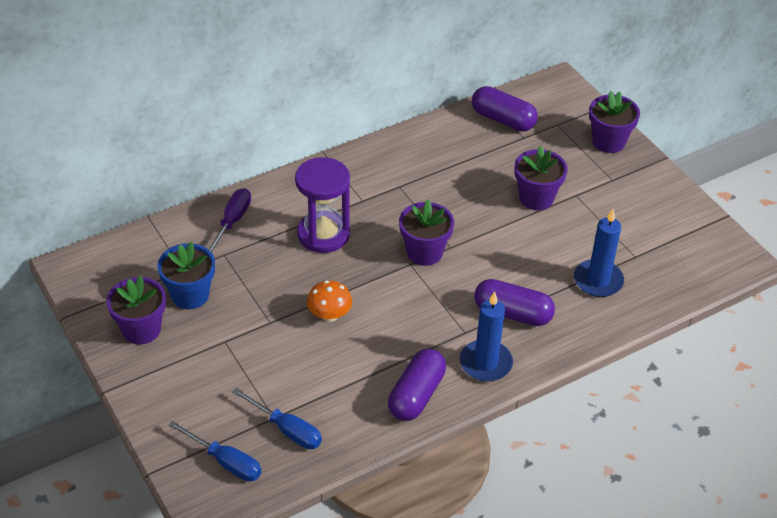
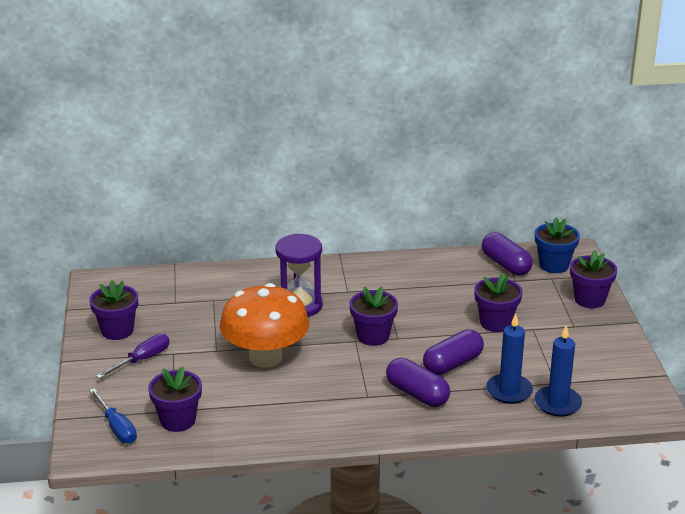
camera: 25 degrees right, 15 degrees down
(190, 295) = (169, 318): blue flower pot -> blue flower pot (554, 265)
(232, 222) = (234, 281): purple screwdriver -> purple screwdriver (142, 360)
(286, 429) = (178, 420): blue screwdriver -> purple flower pot
(329, 315) = (265, 357): orange mushroom -> orange mushroom, size x2.26
(416, 395) = (296, 426): purple capsule -> purple capsule (452, 364)
(485, 363) = (369, 421): blue candle -> blue candle (557, 403)

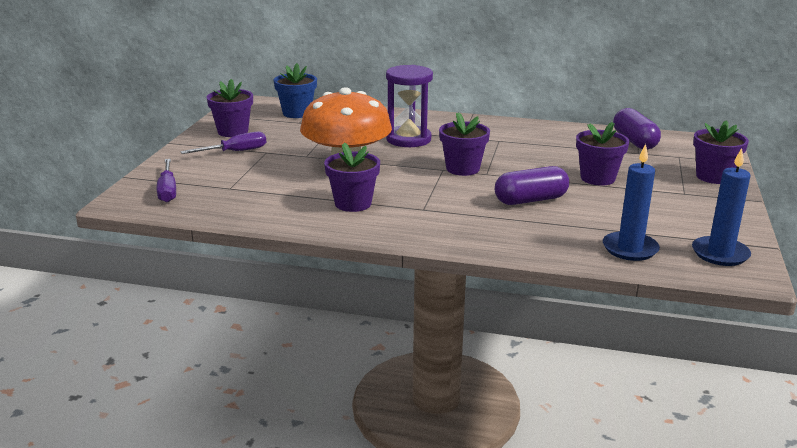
camera: 20 degrees right, 5 degrees down
(117, 427) = (168, 190): blue screwdriver -> purple screwdriver
(178, 420) = (226, 195): purple flower pot -> purple flower pot (353, 203)
(417, 394) = (476, 216): purple capsule -> none
(509, 391) = (579, 230): blue candle -> blue candle (720, 254)
(554, 265) = (686, 148): blue flower pot -> blue flower pot (297, 113)

